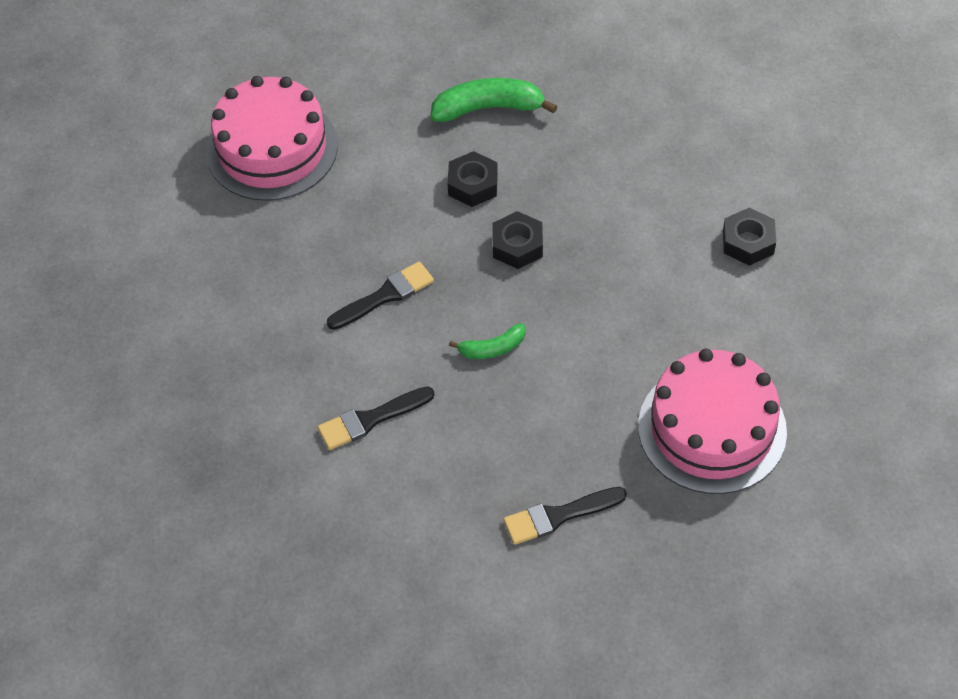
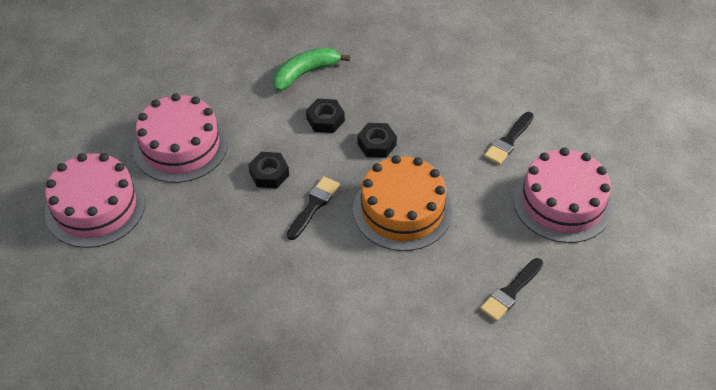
camera: 30 degrees left, 5 degrees down
(128, 188) = (95, 207): none -> pink cake
(370, 419) = (355, 284): black brush -> black brush (508, 141)
(492, 348) = (402, 210): green banana -> orange cake
(748, 242) = (508, 92): black nut -> black nut (269, 174)

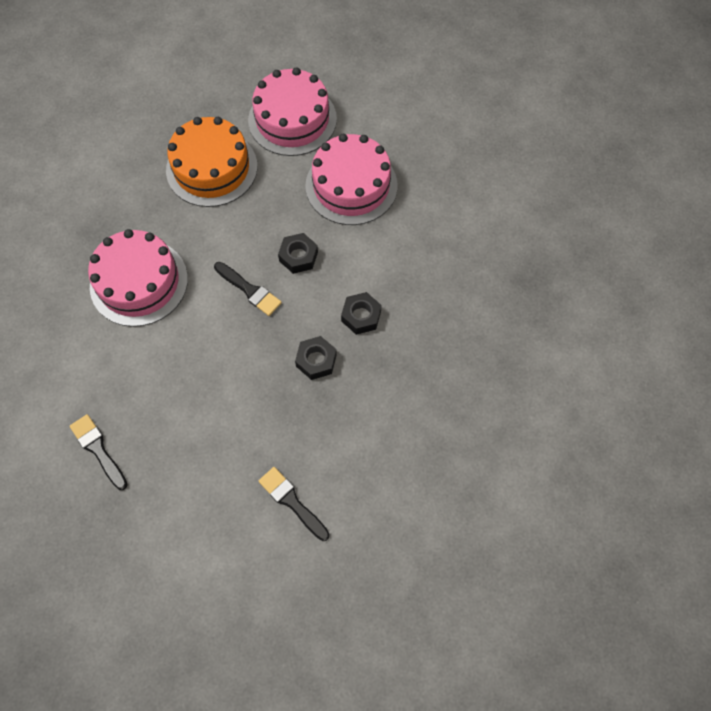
camera: 100 degrees right, 15 degrees up
(305, 73) = (435, 306): green banana -> none
(402, 210) = (224, 369): orange cake -> orange cake (212, 168)
(562, 202) = (191, 536): pink cake -> pink cake (139, 282)

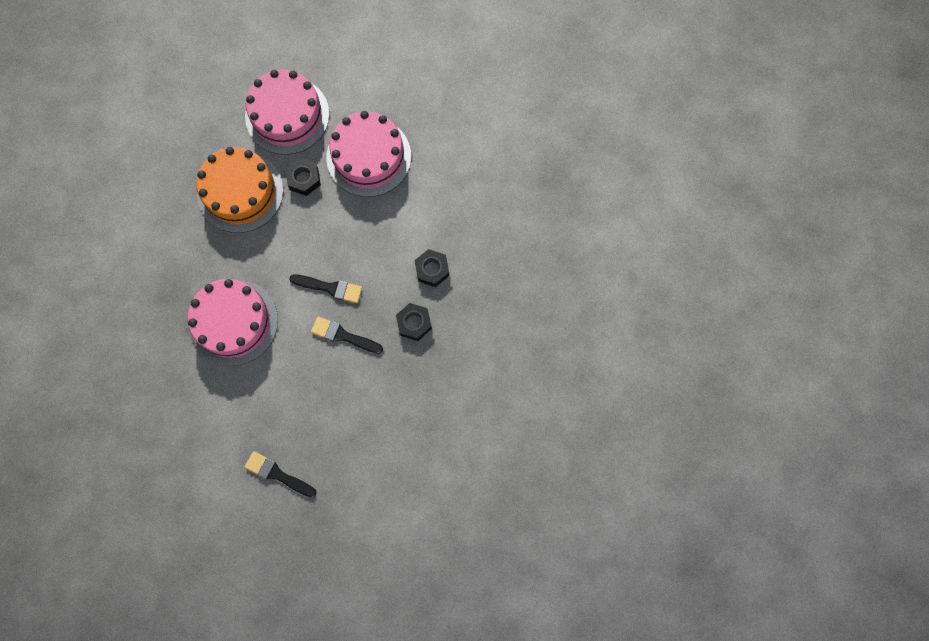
camera: 25 degrees left, 10 degrees up
(292, 501) = (450, 444): black brush -> black brush (343, 335)
(298, 256) = (355, 240): black nut -> black nut (304, 179)

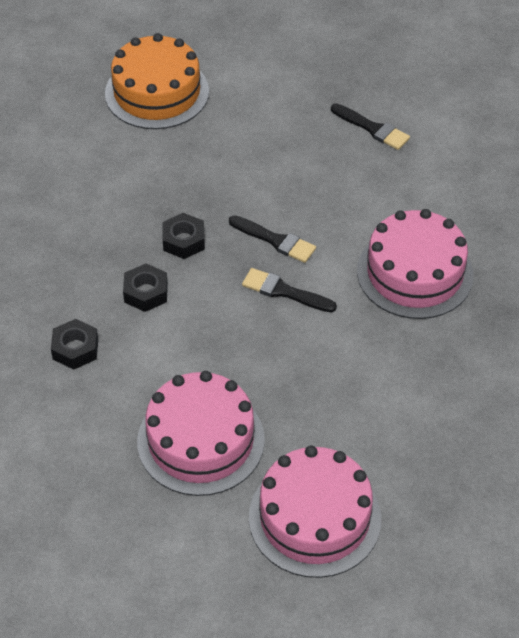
camera: 170 degrees left, 25 degrees down
(240, 192) = (395, 422): orange cake -> orange cake (157, 92)
(304, 179) = (301, 425): black nut -> black nut (75, 349)

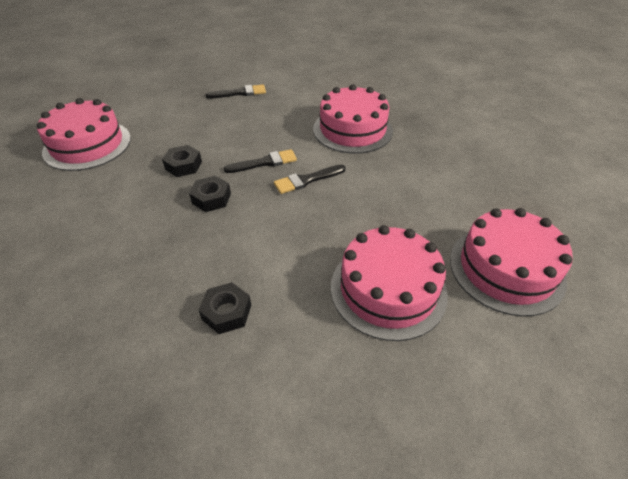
camera: 50 degrees left, 5 degrees down
(146, 292) = (227, 241): black nut -> black nut (183, 165)
(157, 92) = (87, 145): orange cake -> pink cake

